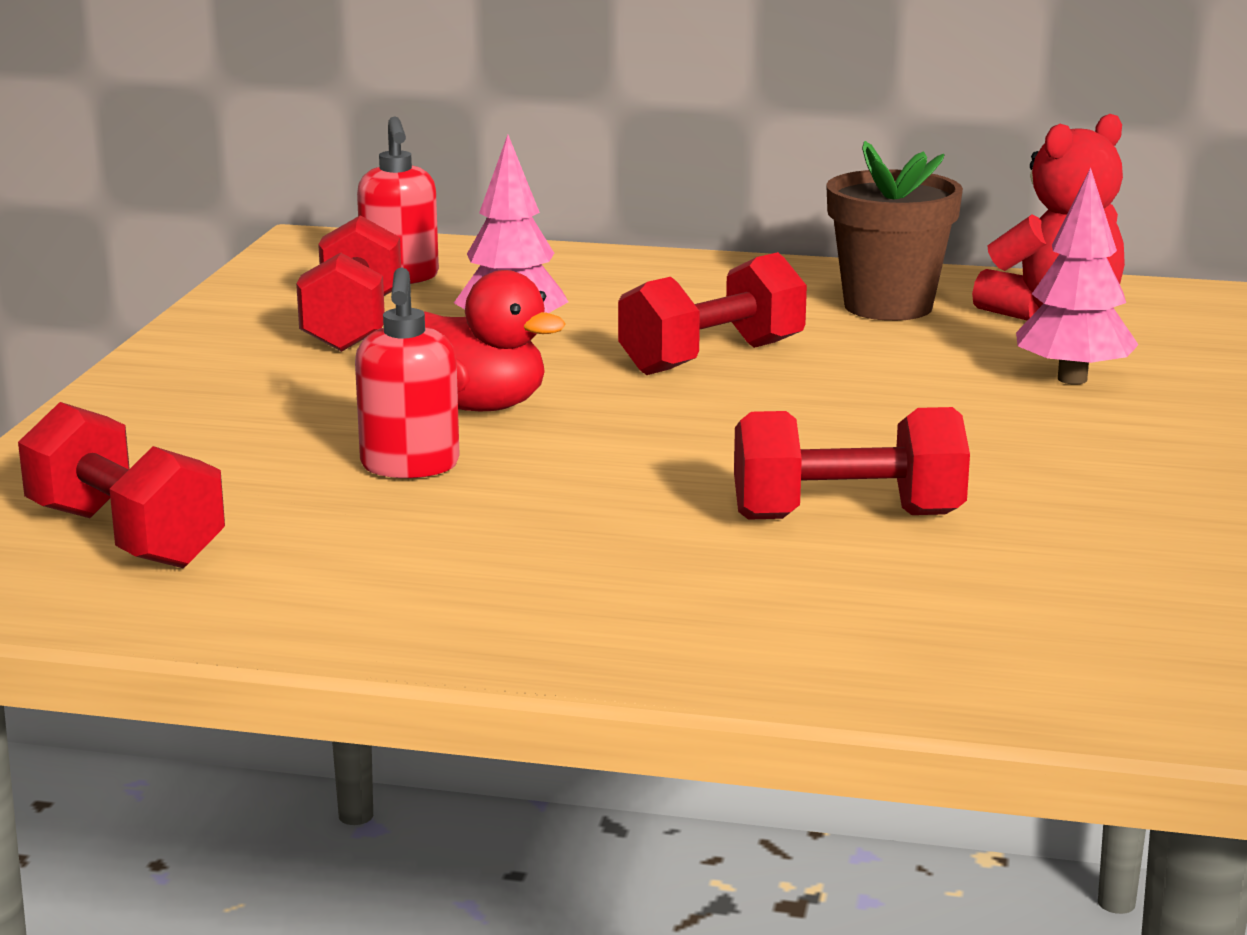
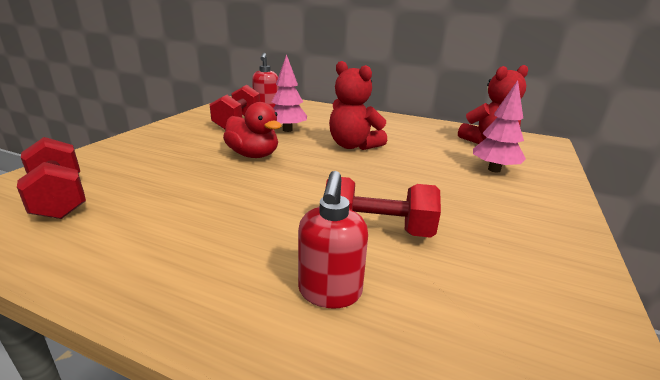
camera: 10 degrees right, 5 degrees up
(410, 467) = (206, 178): red soap dispenser -> red soap dispenser (329, 293)
(712, 358) = (353, 146): red dumbbell -> red teddy bear
(888, 306) = (426, 133): brown flower pot -> none

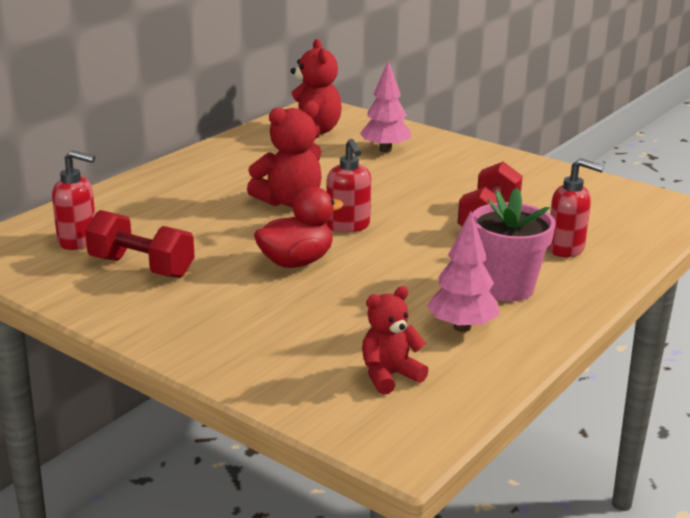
camera: 75 degrees left, 0 degrees up
(60, 198) = (389, 376): red dumbbell -> red teddy bear
(213, 248) = (506, 288): none -> pink flower pot
(287, 130) = (206, 234): pink tree -> pink tree (462, 327)
(322, 166) = (348, 226): none -> red soap dispenser

